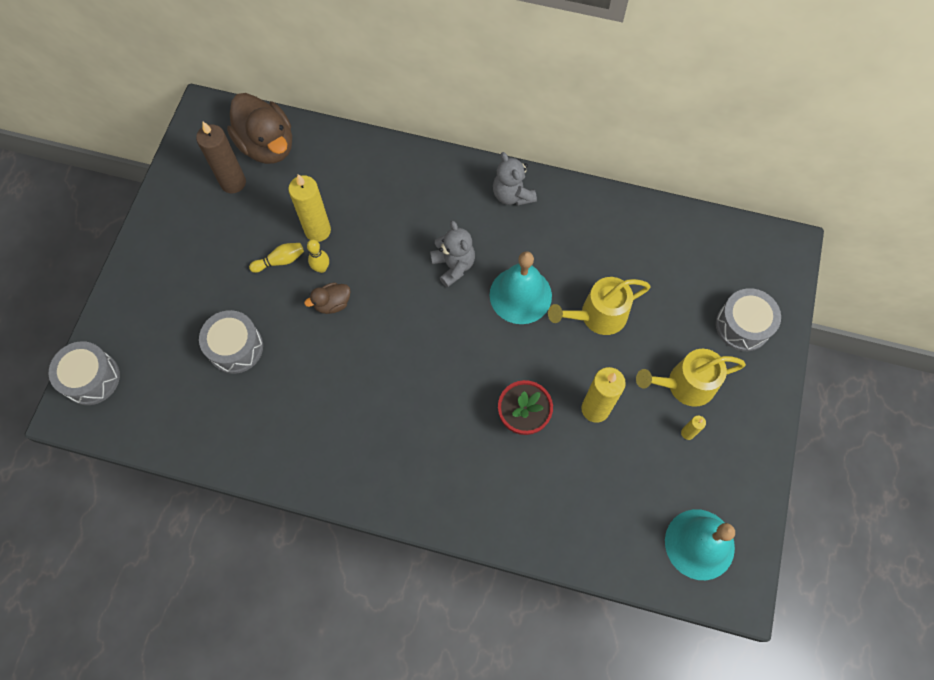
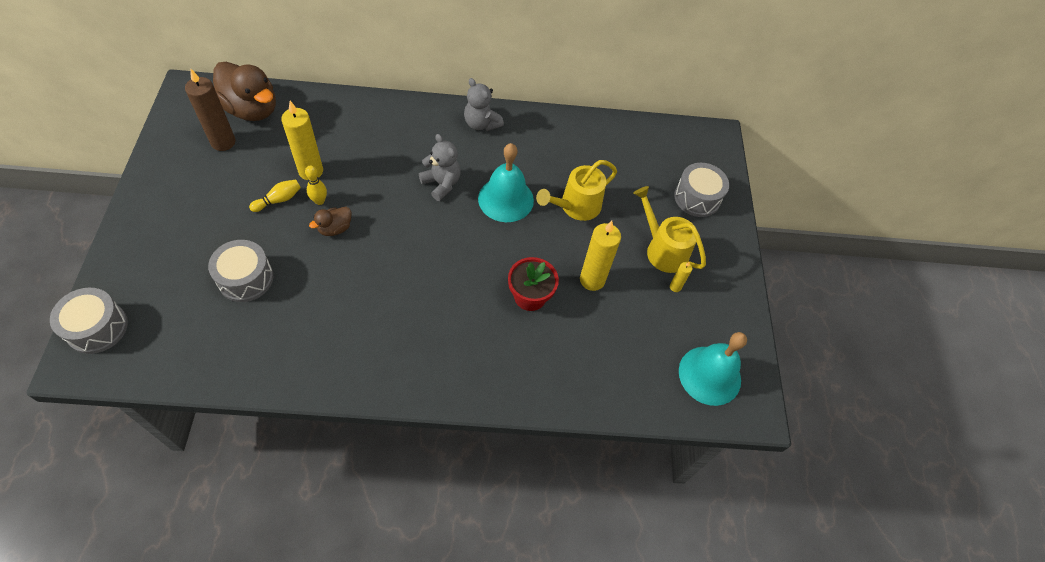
camera: 20 degrees left, 10 degrees down
(684, 385) = (662, 249): yellow watering can -> yellow watering can turned 75 degrees clockwise

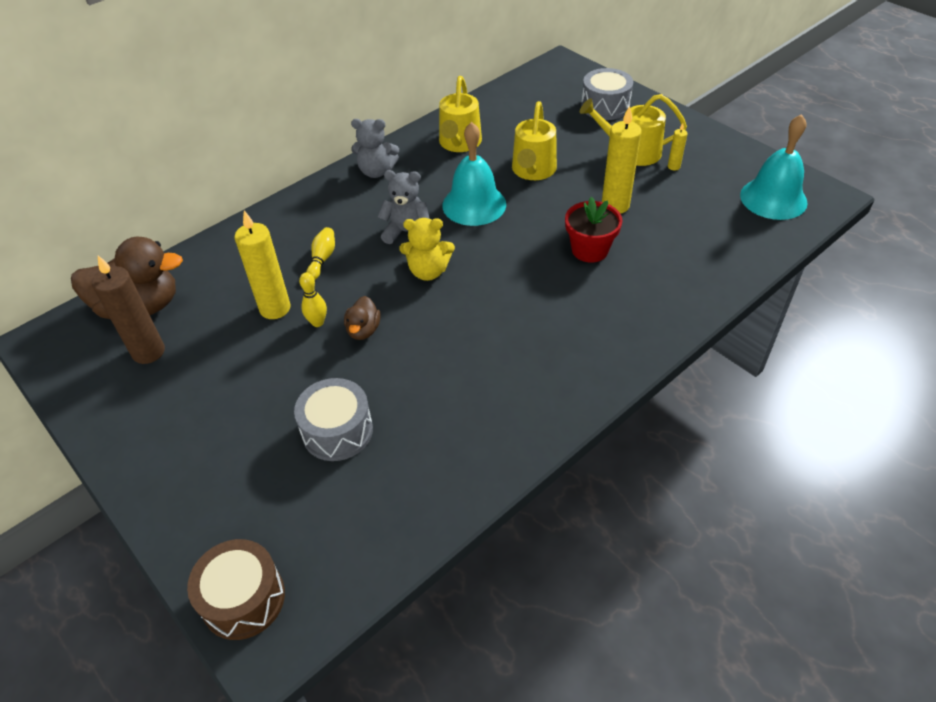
camera: 35 degrees left, 10 degrees down
(97, 328) = (243, 599): grey drum -> brown drum
(279, 200) = (277, 351): yellow bowling pin -> yellow bowling pin (322, 259)
(418, 222) = (428, 271): none -> yellow teddy bear
(558, 145) = (459, 143): none -> yellow watering can

